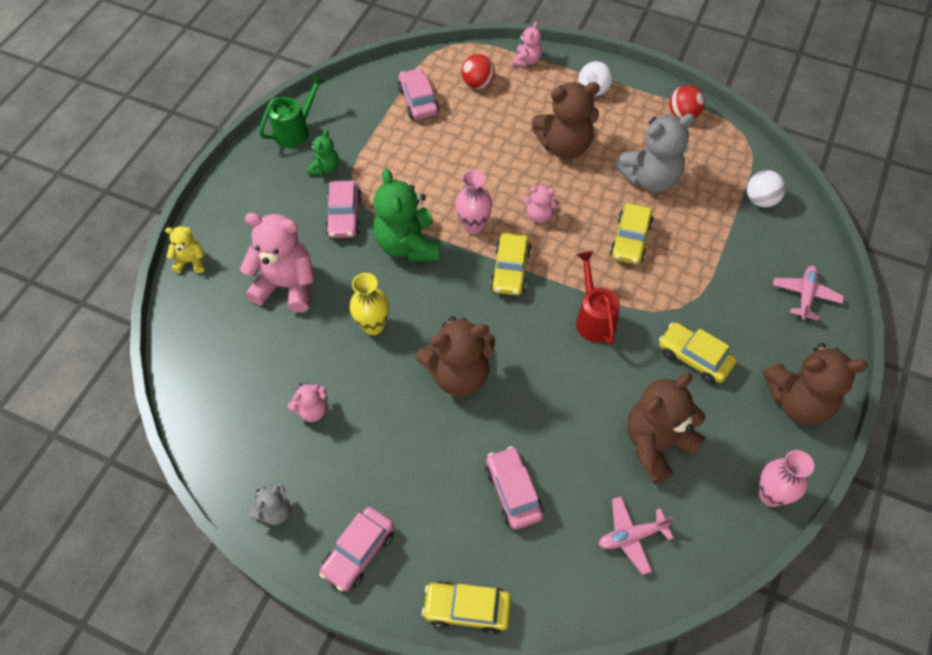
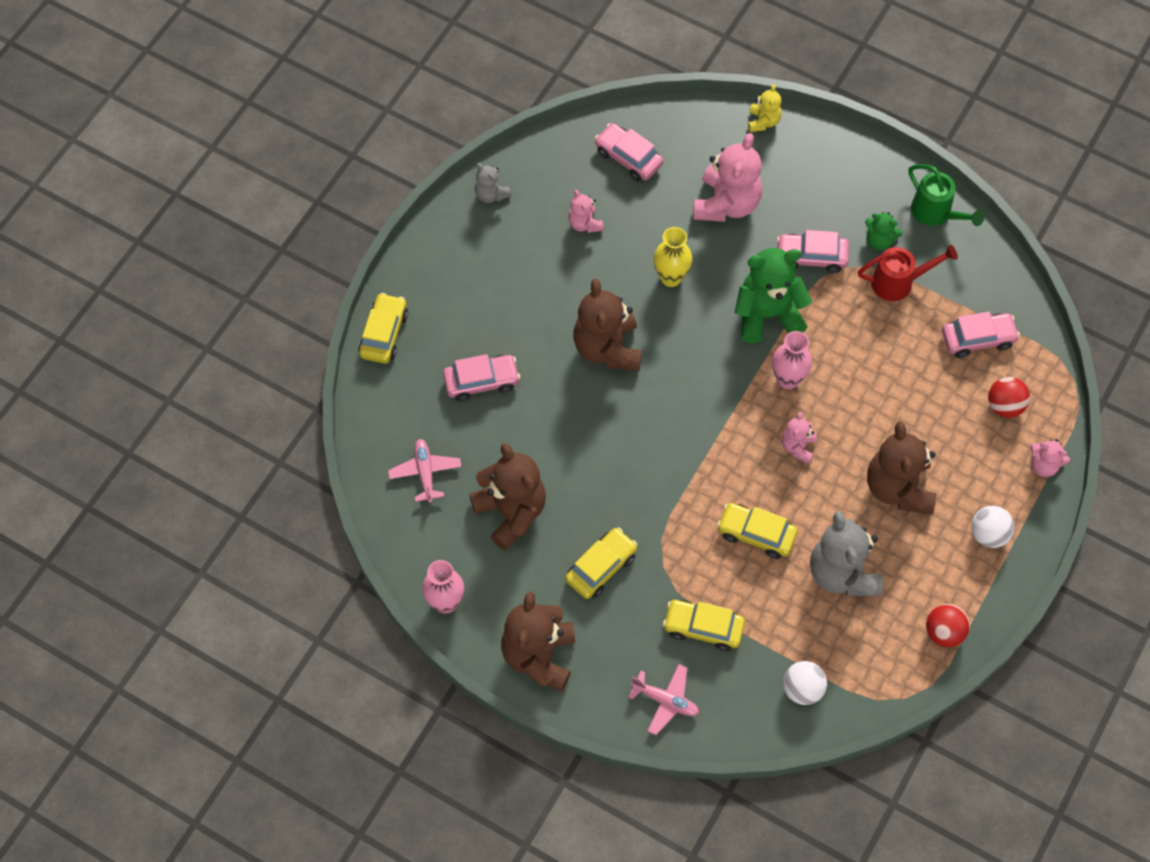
camera: 95 degrees right, 5 degrees up
(359, 552) = (445, 256): pink car -> pink car (628, 158)
(510, 270) = (726, 408): yellow car -> yellow car (703, 628)
(594, 318) = (658, 480): red watering can -> red watering can (898, 282)

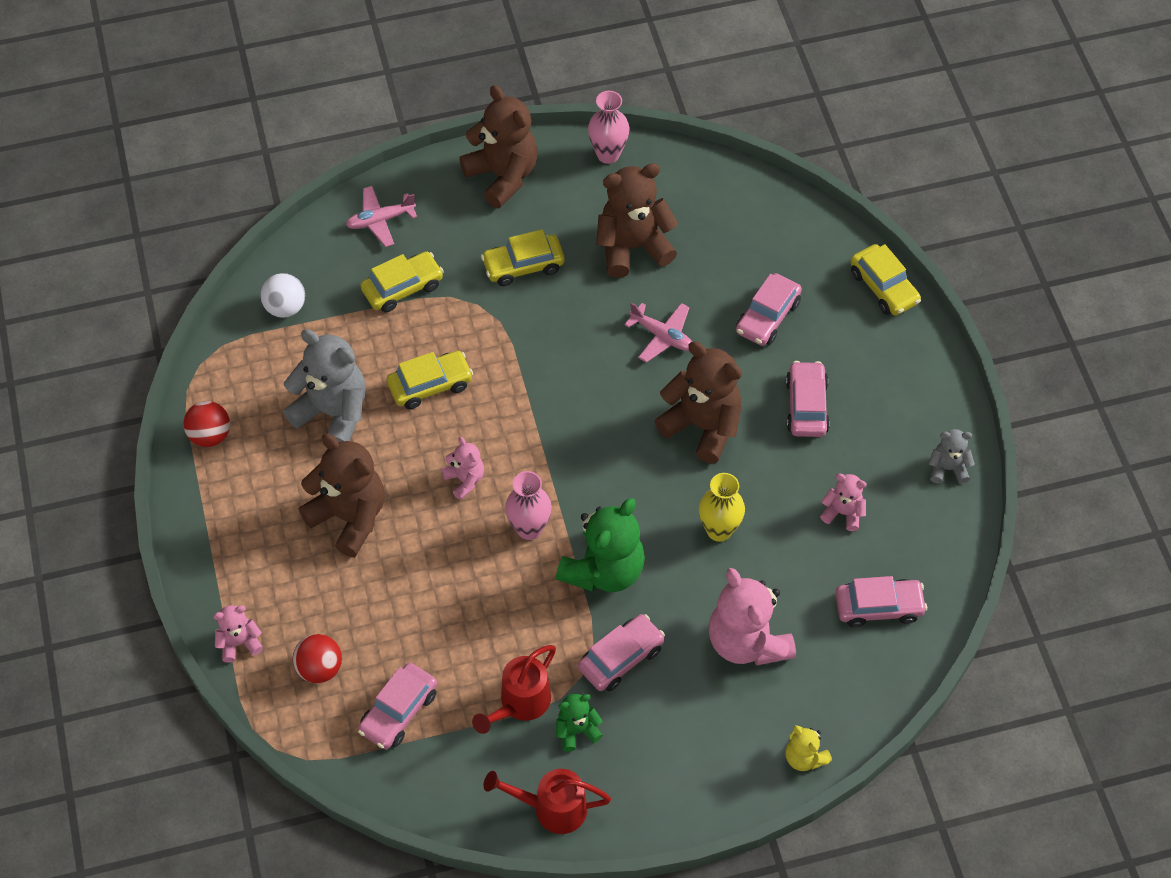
camera: 135 degrees right, 5 degrees down
(425, 473) = (727, 221): pink plane -> pink plane (662, 336)
(511, 512) = (633, 247): brown teddy bear -> brown teddy bear turned 150 degrees clockwise
(528, 303) = (806, 406): none -> pink car
(601, 567) = (523, 266): yellow car -> yellow car turned 75 degrees clockwise
(935, 213) = (552, 808): green watering can -> red watering can
(988, 534) = (238, 542): white ball -> none

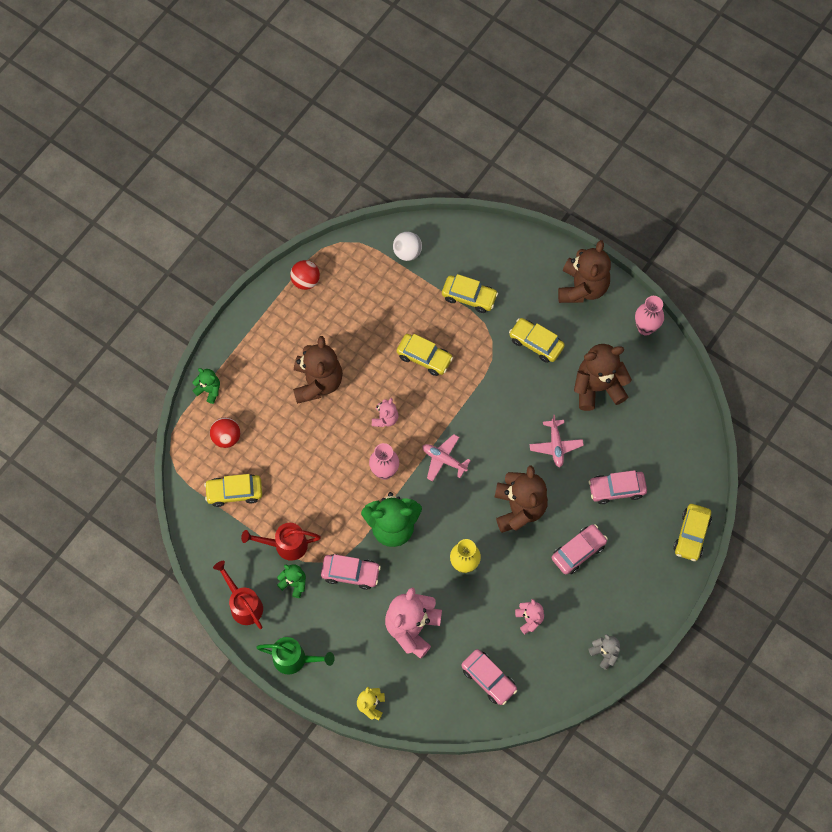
camera: 50 degrees right, 10 degrees up
(239, 643) = (209, 390): pink teddy bear -> green teddy bear
(333, 413) = (368, 326): grey teddy bear -> none
(380, 220) = (499, 252): pink plane -> pink plane (444, 459)
(398, 712) = (234, 492): pink car -> yellow car
(633, 247) = (597, 387): brown teddy bear -> brown teddy bear turned 45 degrees counterclockwise
(673, 801) = (294, 659): none -> green watering can

